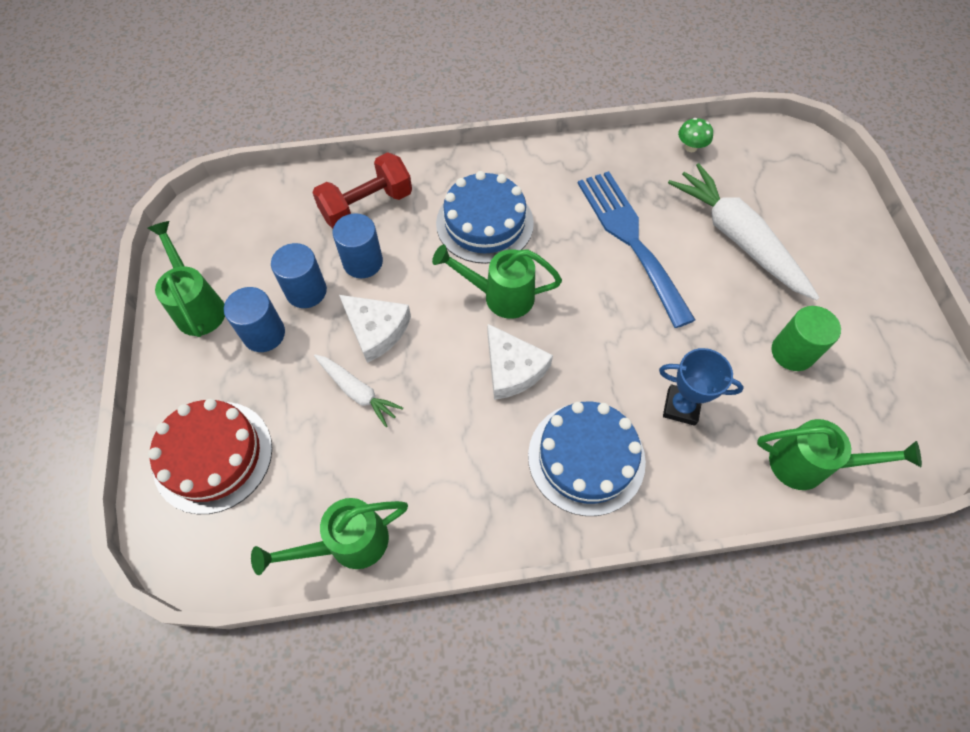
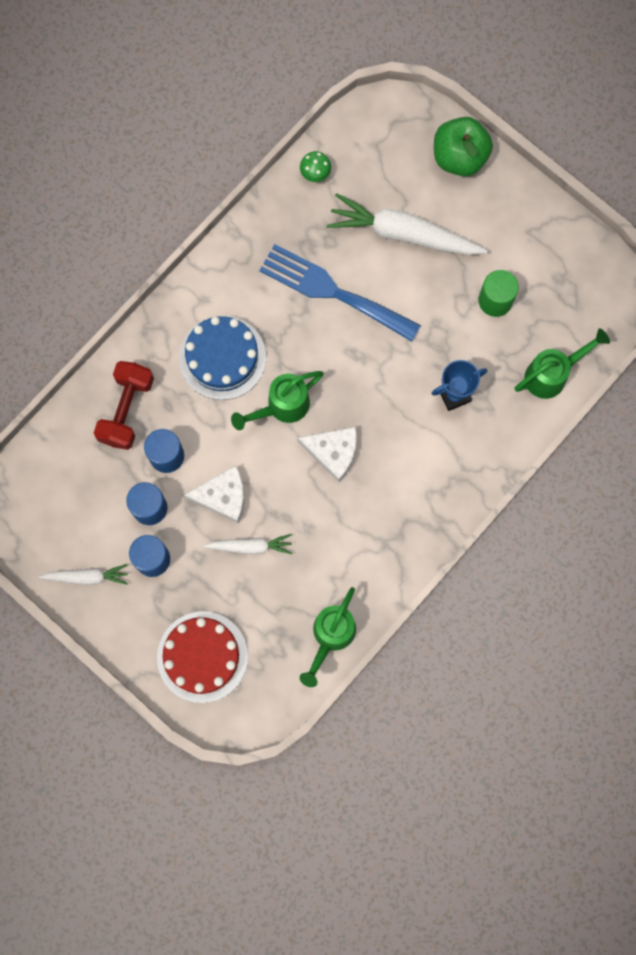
camera: 40 degrees left, 15 degrees up
(198, 306) = (87, 577): green watering can -> white carrot
(586, 458) = (423, 474): blue cake -> none
(841, 215) = (459, 157): none -> green apple

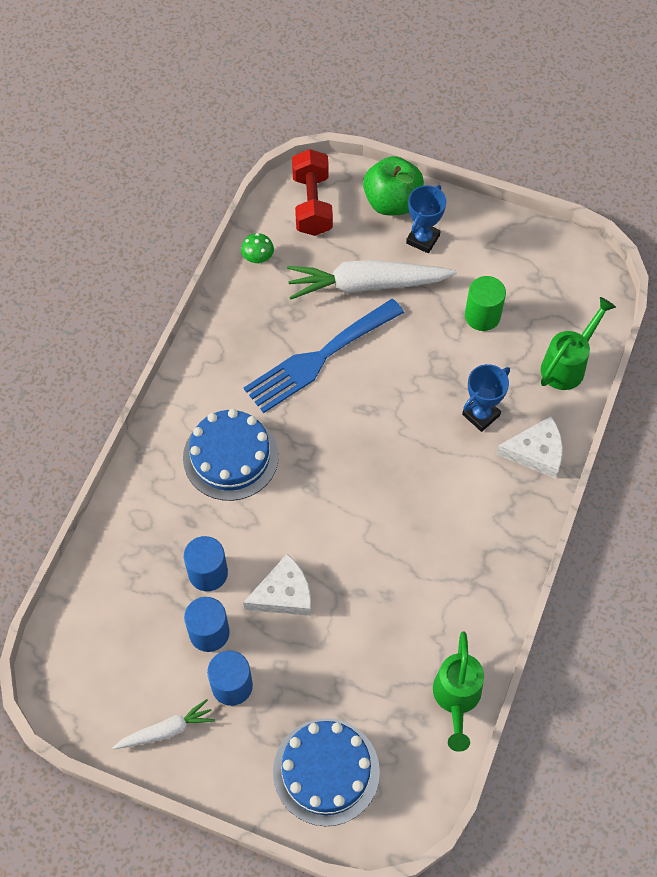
camera: 20 degrees left, 15 degrees down
(127, 410) = (148, 541): red dumbbell -> red dumbbell (312, 204)
(202, 657) = (326, 771): red cake -> blue cake
(250, 546) = (333, 635): white carrot -> none
(281, 407) = (310, 484): green watering can -> none
(332, 291) = (318, 358): blue fork -> blue fork turned 45 degrees counterclockwise
(333, 452) = (381, 510): white cheese -> white cheese (536, 452)
(472, 205) = (423, 239): none -> blue trophy

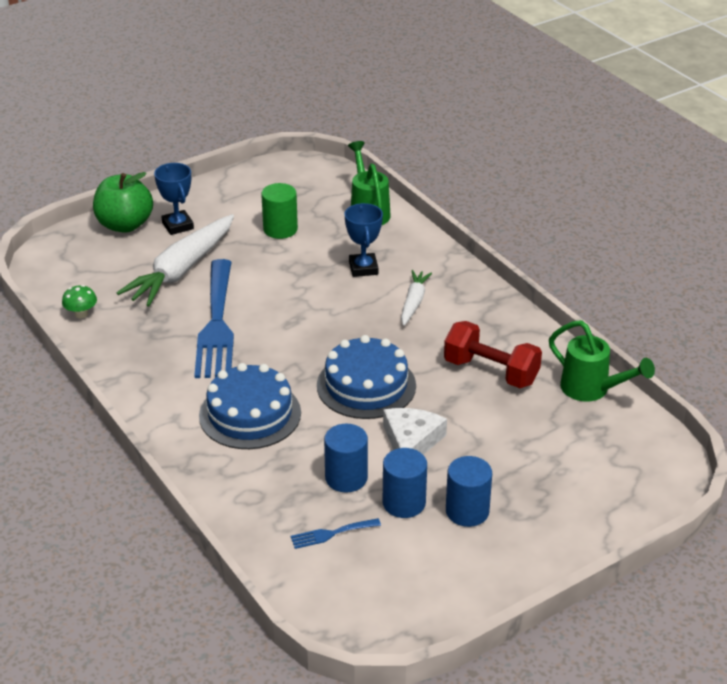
camera: 55 degrees left, 25 degrees down
(140, 602) = (331, 534): none -> blue fork
(166, 730) = (472, 573): white carrot -> white carrot (414, 302)
(312, 204) = (71, 264): red dumbbell -> red dumbbell (491, 372)
(326, 771) = (594, 490): blue cake -> blue cake (366, 385)
(536, 452) = (423, 258): white cheese -> none

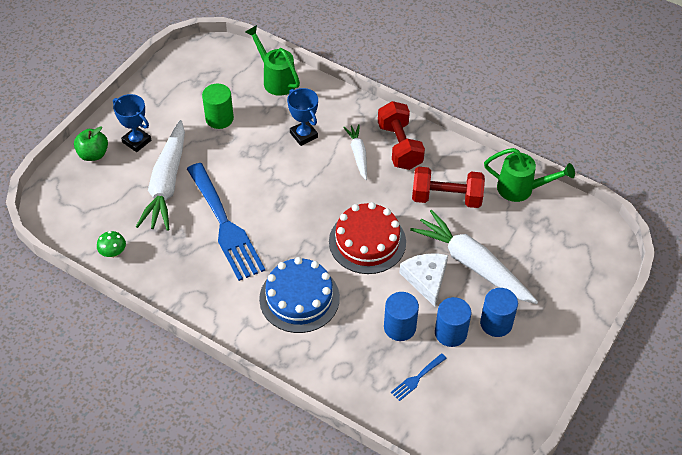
camera: 25 degrees left, 15 degrees up
(125, 225) = (93, 154): green apple -> green apple, size x0.66
(366, 385) = (367, 242): blue cake -> red cake
(468, 308) = (399, 146): none -> red dumbbell
(478, 445) = (472, 264): none -> white carrot

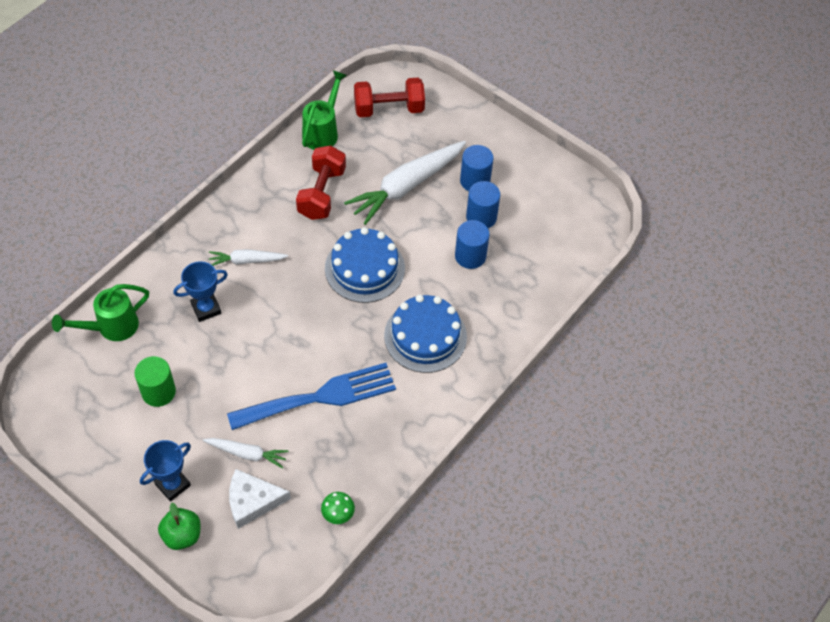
camera: 85 degrees left, 5 degrees up
(167, 183) = (247, 454): white carrot -> white carrot, size x0.53
(367, 242) = (364, 268): red cake -> blue cake
(399, 146) = (244, 222): red dumbbell -> red dumbbell (389, 109)
(417, 378) = (527, 251): blue fork -> none
(426, 279) = (418, 226): white cheese -> white cheese (252, 501)

